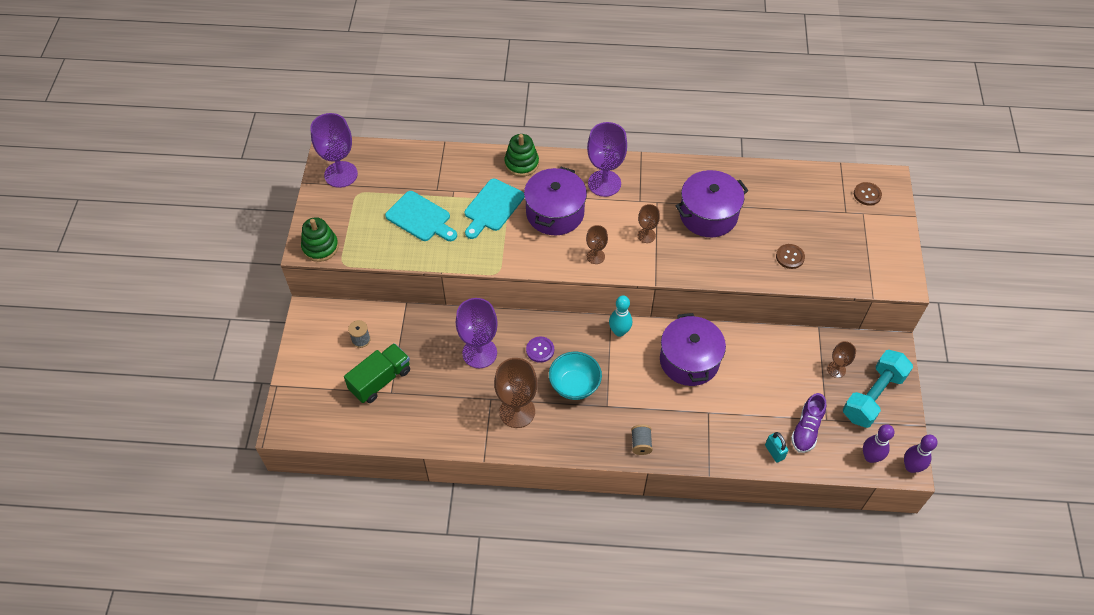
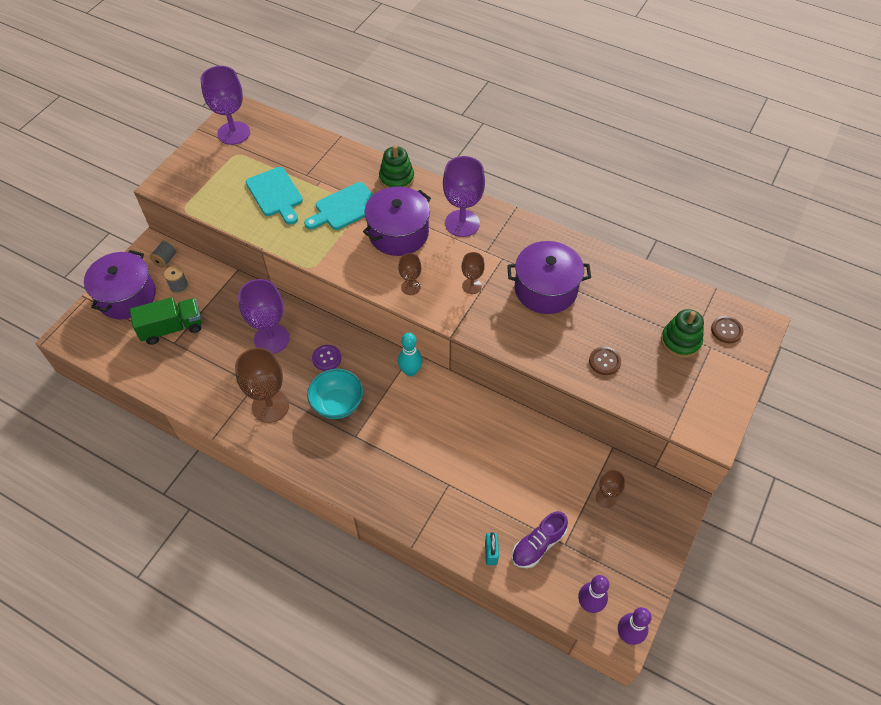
camera: 25 degrees right, 0 degrees up
(320, 247) = (175, 188): green stacking toy -> green stacking toy (680, 341)
(641, 444) = (364, 486): grey spool -> grey spool (166, 259)
(689, 360) = (460, 426): purple pot -> purple pot (126, 296)
(873, 396) = (629, 542): turquoise dumbbell -> none

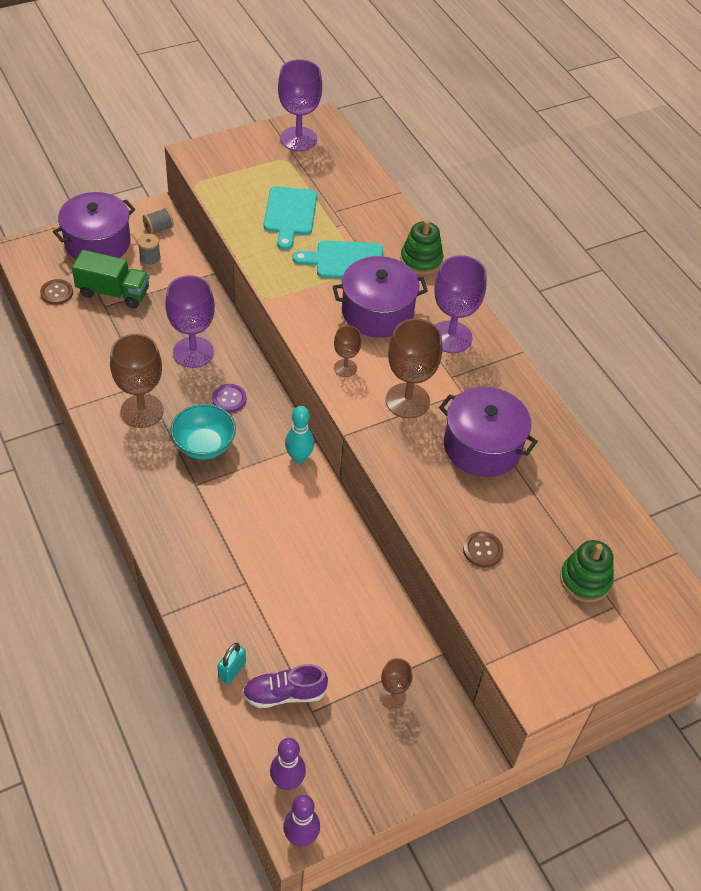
camera: 30 degrees right, 5 degrees down
(471, 286) = (407, 401): brown goblet -> brown goblet, size x1.89
(726, 330) = (649, 600): brown button -> brown button (57, 293)

